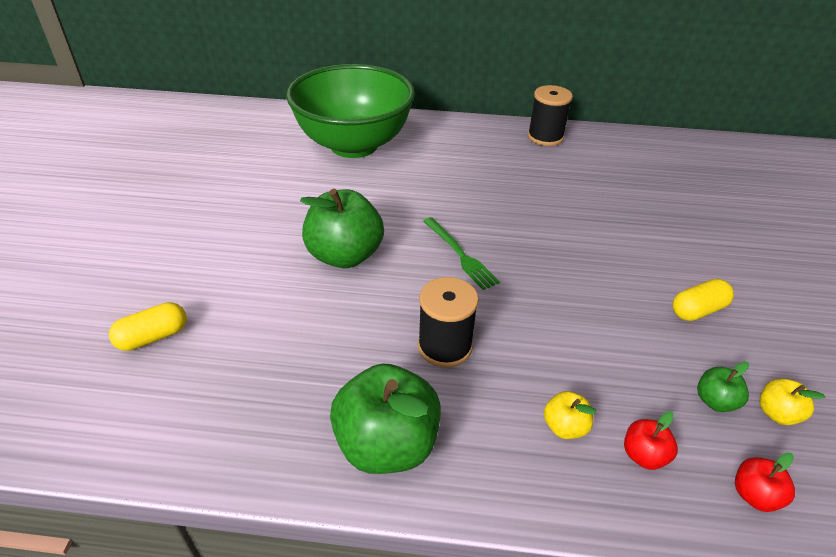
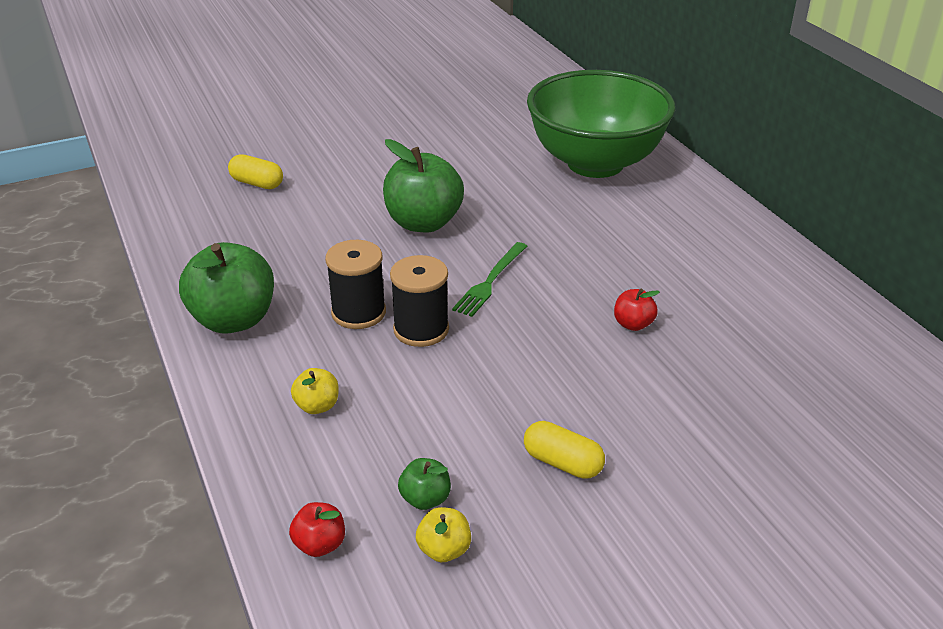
camera: 60 degrees right, 5 degrees down
(545, 137) = (784, 270): black spool -> black spool (421, 329)
(643, 455) = (318, 461): red apple -> red apple (633, 324)

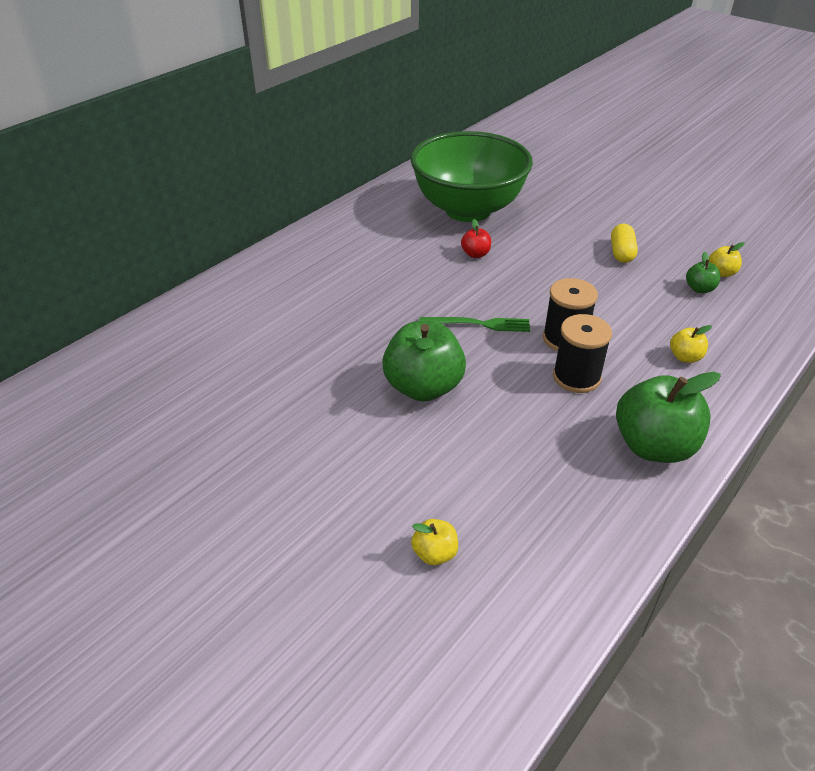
camera: 115 degrees left, 5 degrees up
(257, 183) = (434, 553): yellow capsule -> yellow apple
(320, 544) = (771, 313): red apple -> none
(595, 163) = (253, 316): green bowl -> green bowl (468, 210)

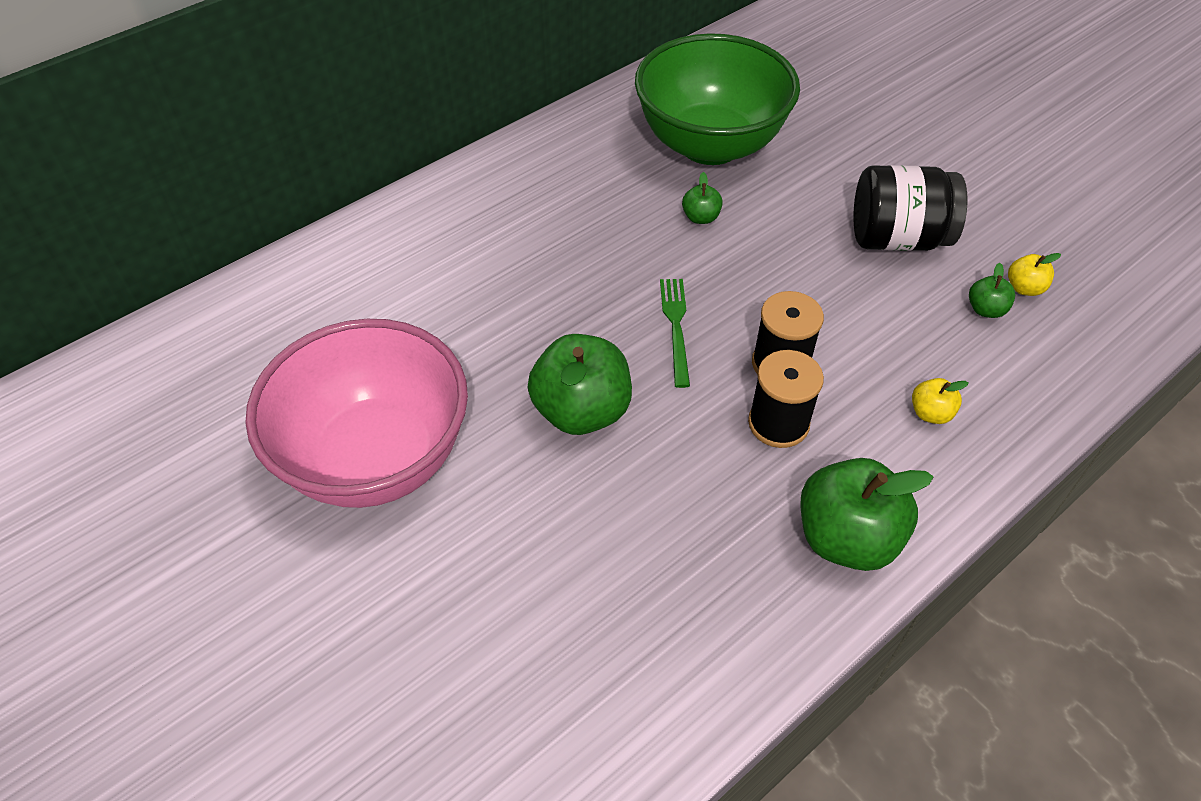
camera: 10 degrees right, 10 degrees up
(266, 440) = (376, 458): none -> pink bowl
(434, 553) = (536, 641): yellow apple -> none
(475, 254) = (700, 217): red apple -> green apple
(479, 324) = (676, 327): green fork -> green fork turned 105 degrees counterclockwise
(621, 253) = (897, 238): yellow capsule -> black jar

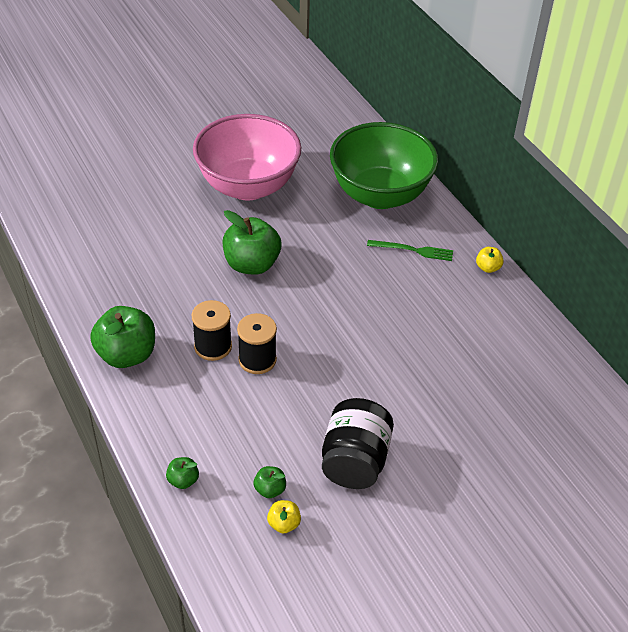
camera: 100 degrees right, 5 degrees down
(676, 327) = (302, 317): green fork -> green fork (413, 250)
(700, 217) = (401, 352): green apple -> green apple (183, 480)
(710, 145) = (483, 376): green bowl -> green bowl (380, 195)
(930, 413) = (193, 423): yellow apple -> yellow apple (488, 268)

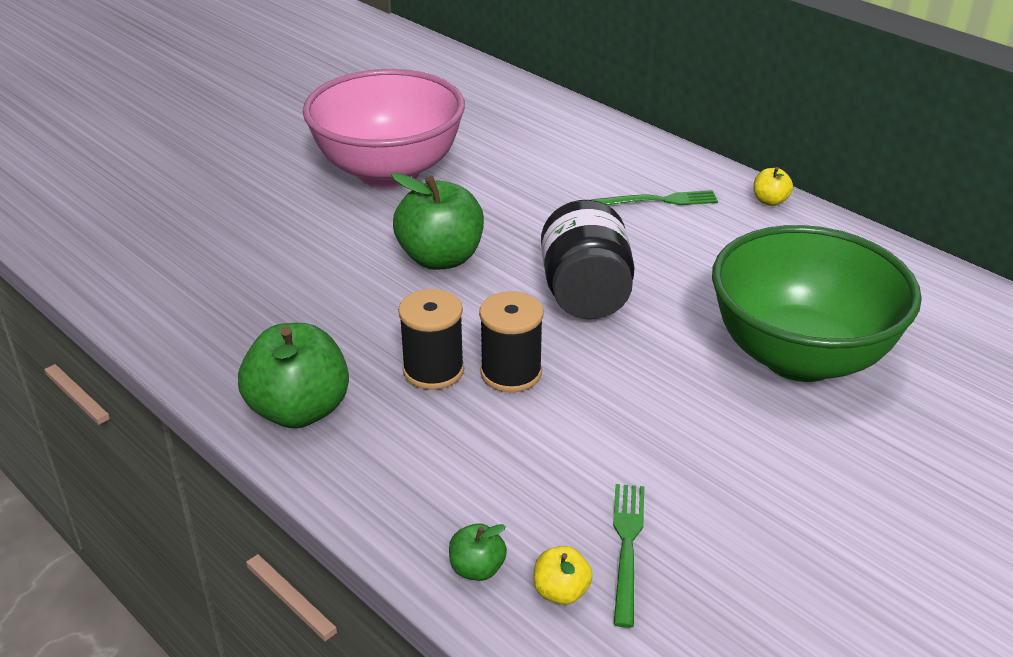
camera: 15 degrees left, 10 degrees down
(270, 489) = (627, 546): green apple -> green fork
(284, 524) = (677, 592): yellow apple -> yellow apple (561, 591)
(355, 461) = (735, 473): black jar -> black jar (585, 294)
(380, 195) = (577, 150): green bowl -> green bowl (799, 356)

